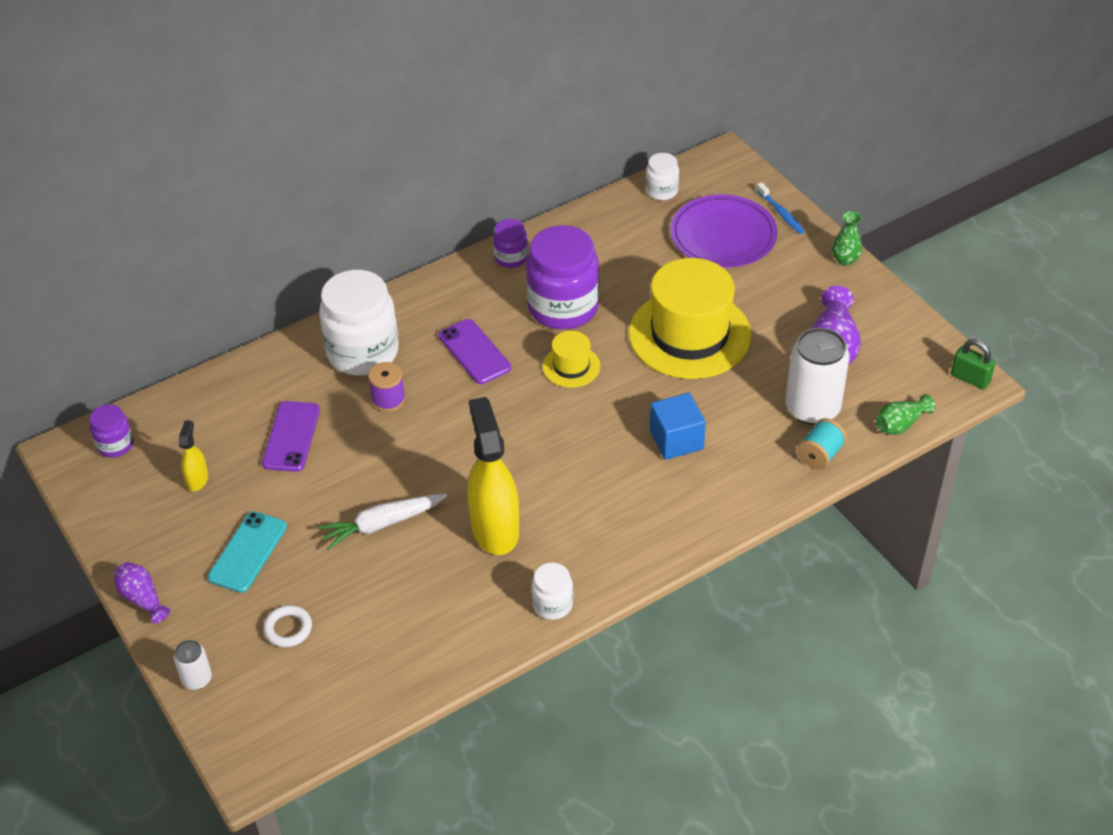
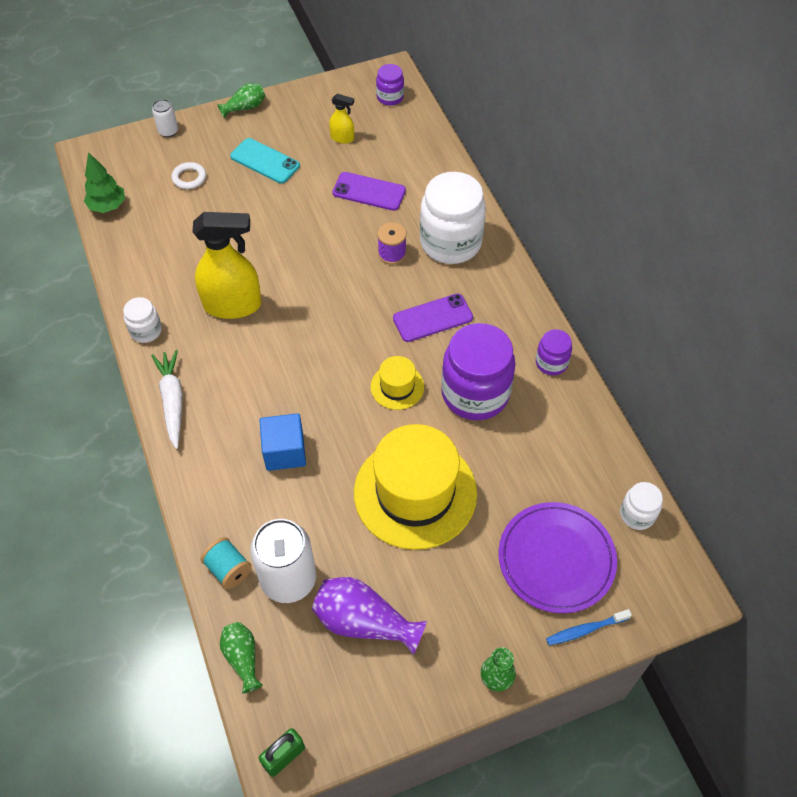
camera: 100 degrees right, 10 degrees up
(142, 599) = (245, 108): purple vase -> green vase
(354, 709) = (108, 206): none -> green tree
(382, 524) = (263, 237): white carrot -> white carrot (172, 401)

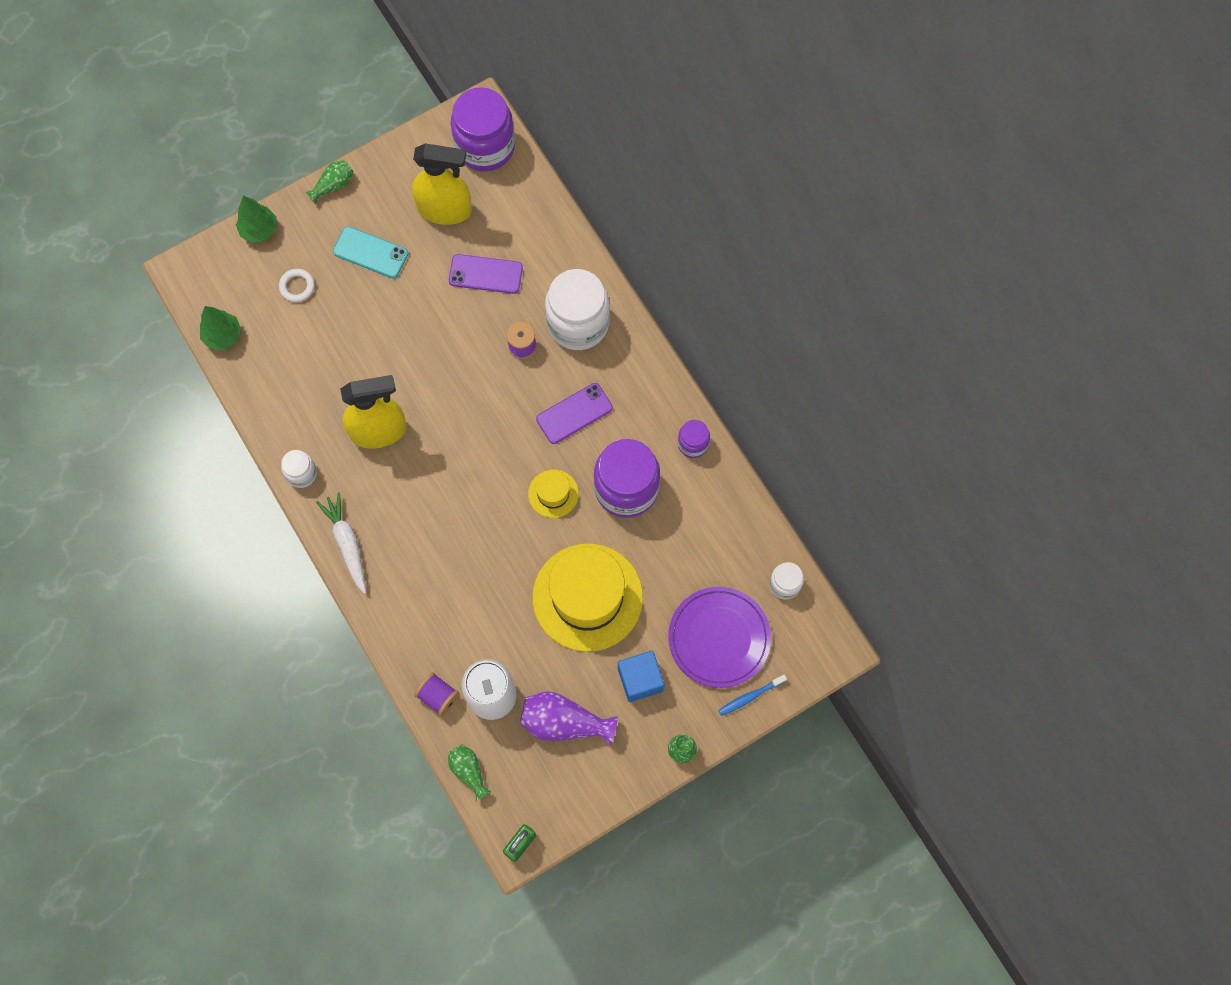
camera: 10 degrees left, 15 degrees up
(168, 131) = (259, 230): white can -> green tree
(228, 569) = (438, 696): turquoise spool -> purple spool
(284, 451) = (463, 577): blue cube -> blue cube (640, 679)
(342, 138) = (445, 210): yellow spray bottle -> yellow spray bottle, size x2.14
(390, 97) = (485, 146): purple jar -> purple jar, size x2.04

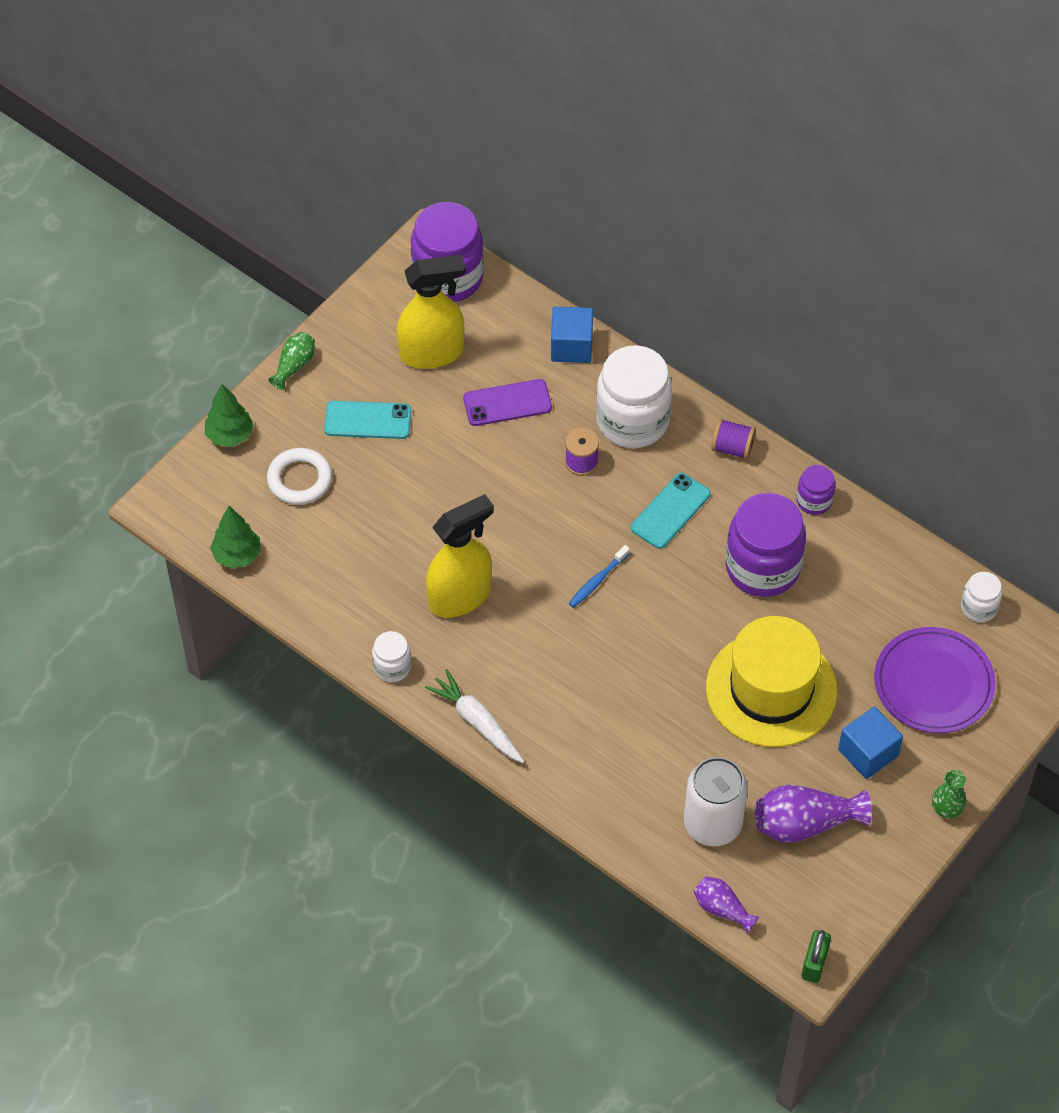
camera: 20 degrees left, 15 degrees down
(297, 286) = (299, 479): white ring -> white ring, size x1.52
(438, 696) = (652, 844): purple spool -> purple spool (732, 448)
(468, 771) = (722, 909): green vase -> purple vase
(553, 493) = (684, 598): yellow hat -> none
(557, 241) = (571, 346): none -> blue cube
(574, 413) = (670, 511): purple phone -> turquoise phone
(750, 696) = (995, 730): blue toothbrush -> blue toothbrush (598, 580)

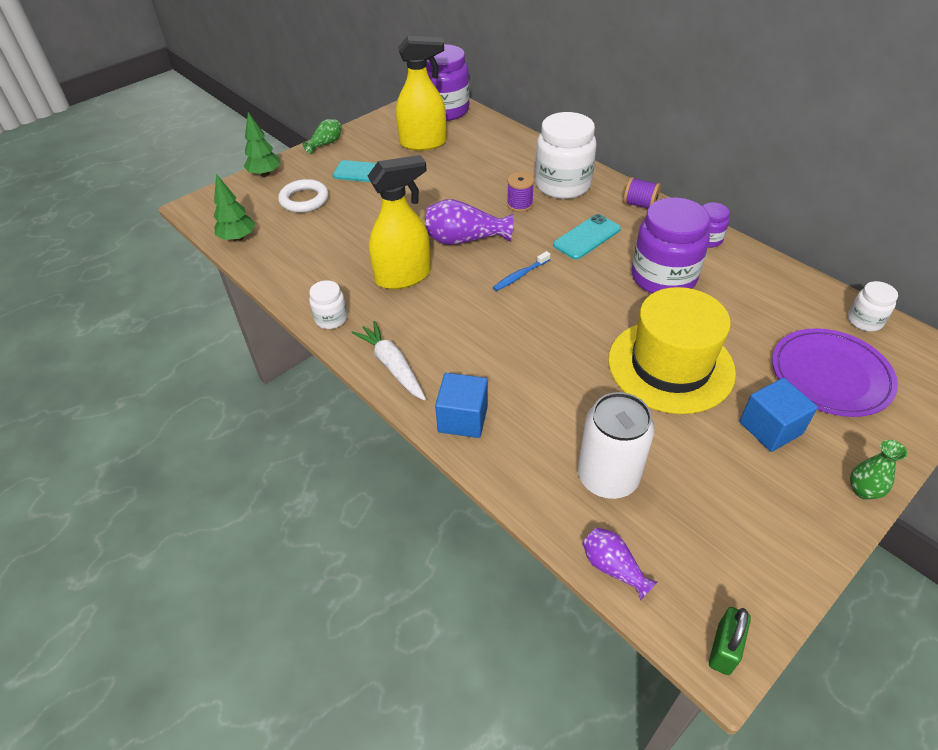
camera: 10 degrees right, 10 degrees down
(507, 403) = (470, 170): purple phone -> none
(571, 346) = (523, 146): blue cube -> blue cube (463, 419)
(805, 824) = (707, 488): purple vase -> purple vase (464, 239)

